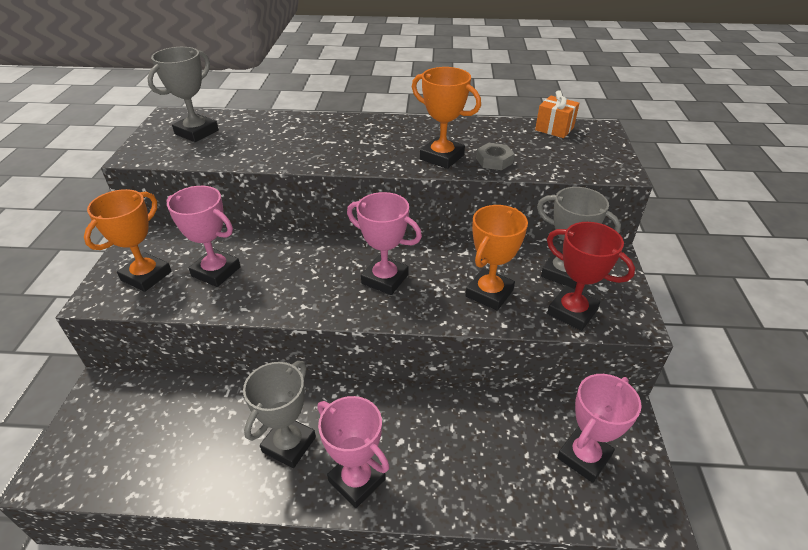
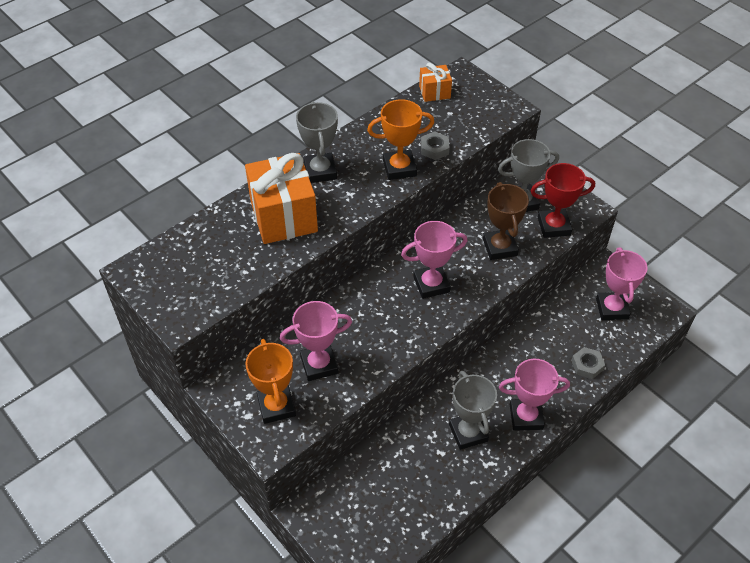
camera: 45 degrees left, 10 degrees up
(196, 132) = (188, 268): grey trophy -> grey trophy (320, 171)
(305, 139) = (283, 216): none -> orange gift
(484, 488) = (587, 365): none -> grey nut
(489, 293) = (500, 247): orange trophy -> brown trophy

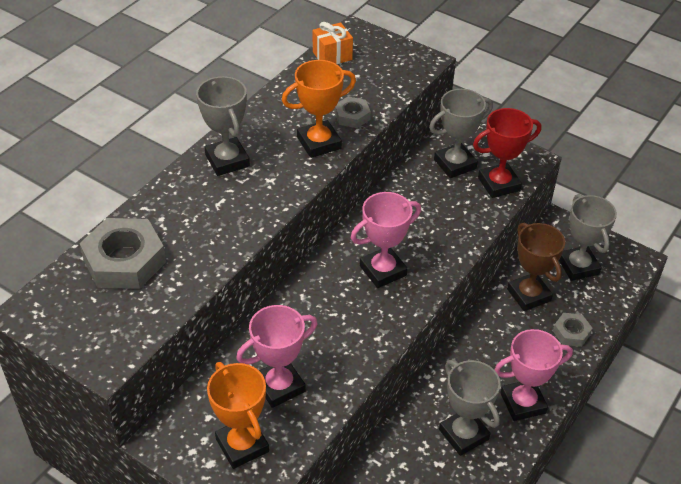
camera: 15 degrees left, 5 degrees down
(216, 242) = (125, 260): none -> grey nut
(283, 216) = (199, 218): orange gift -> none
(500, 247) = (447, 217): brown trophy -> brown trophy (528, 295)
(612, 308) = (578, 266): pink trophy -> grey trophy

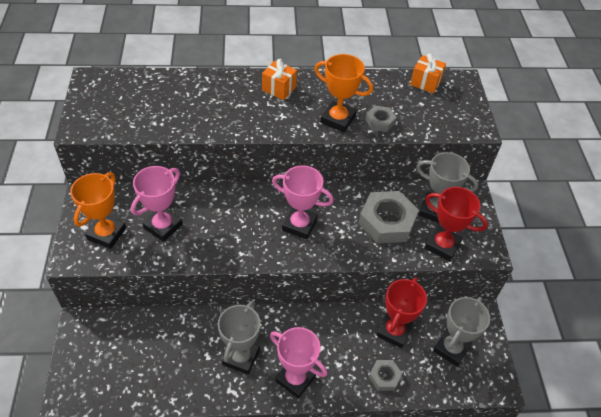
camera: 50 degrees right, 5 degrees up
(125, 260) = (159, 93): grey nut -> grey nut (387, 221)
(227, 160) = (279, 89): grey trophy -> orange gift
(279, 386) = (163, 226): pink trophy -> pink trophy turned 75 degrees counterclockwise
(528, 295) = (394, 331): brown trophy -> red trophy

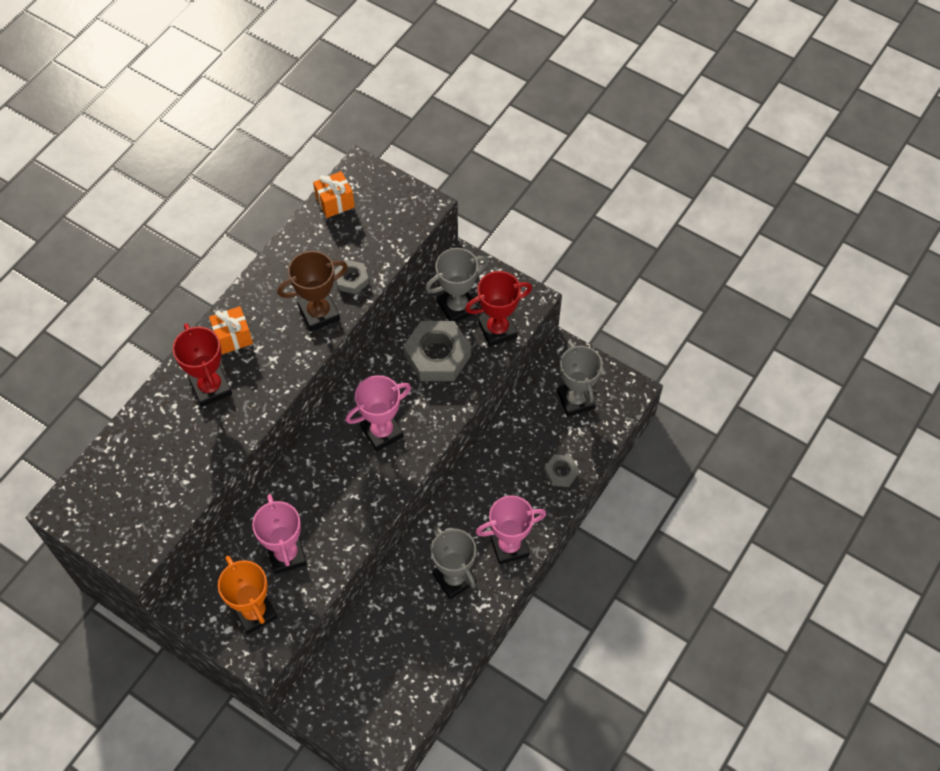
camera: 50 degrees left, 10 degrees up
(338, 119) = (319, 313): orange trophy -> brown trophy
(394, 331) = (526, 433): red trophy -> red trophy (211, 388)

